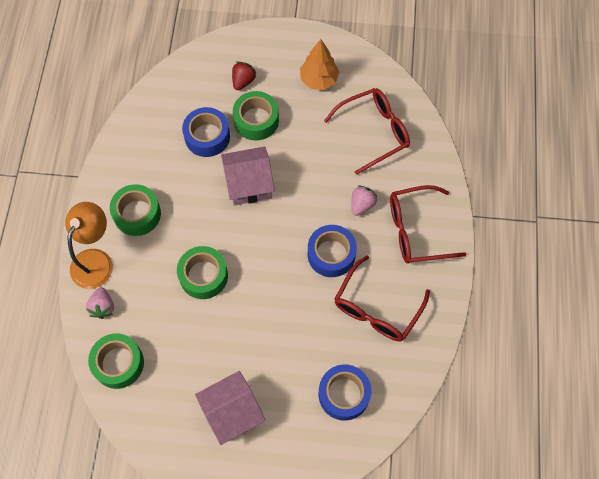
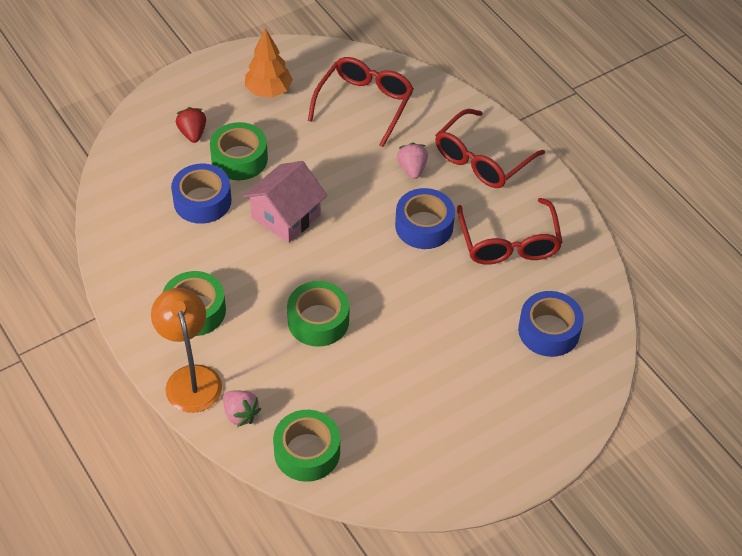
camera: 40 degrees left, 15 degrees down
(232, 412) = (462, 416): pink house -> none

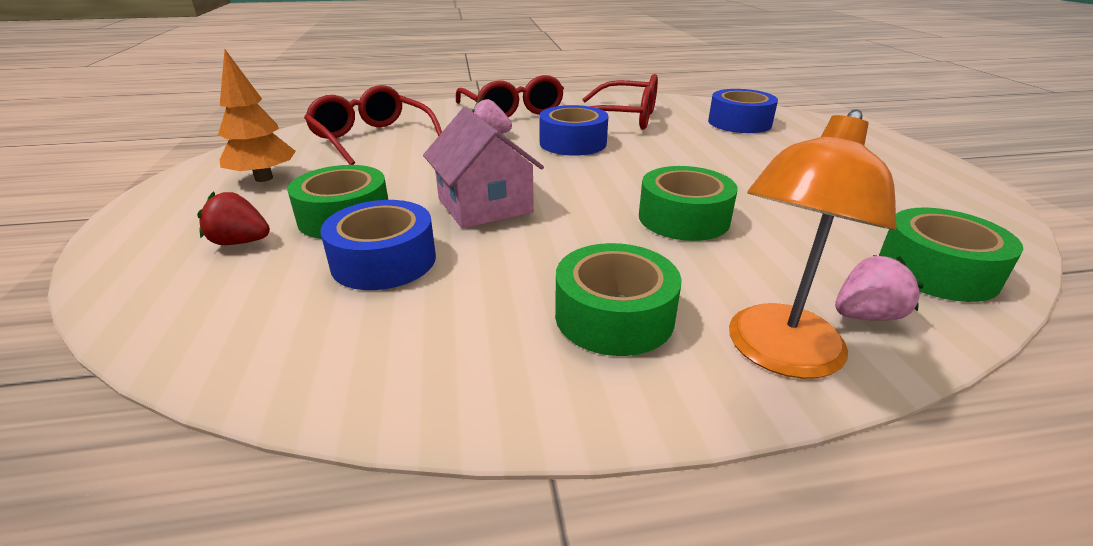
camera: 65 degrees left, 20 degrees down
(191, 378) = (778, 355): orange lamp -> orange lamp turned 60 degrees counterclockwise

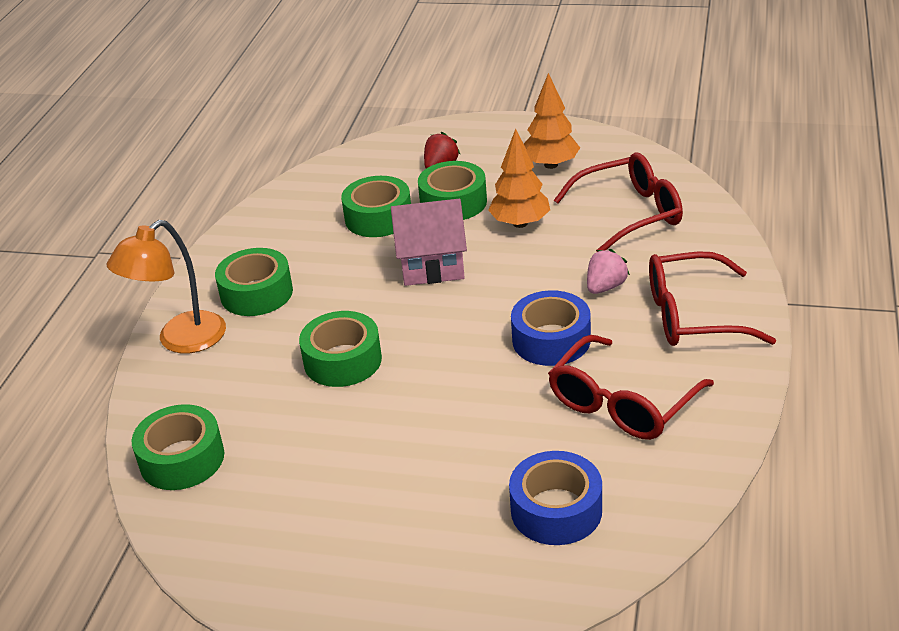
camera: 115 degrees right, 5 degrees up
(384, 261) = (378, 217): blue tape -> green tape
(392, 176) = (520, 223): none -> orange tree
(778, 355) = (181, 340): orange lamp -> orange lamp turned 105 degrees counterclockwise
(866, 315) = (176, 392): pink strawberry -> none

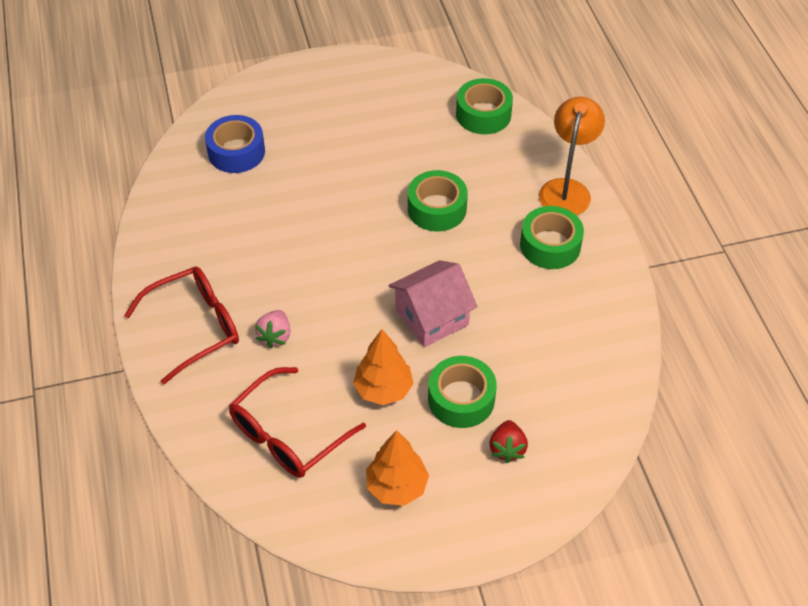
camera: 150 degrees right, 15 degrees up
(378, 217) = (516, 357): green tape -> none
(551, 340) = (295, 271): blue tape -> none
(622, 404) = (223, 233): red glasses -> none

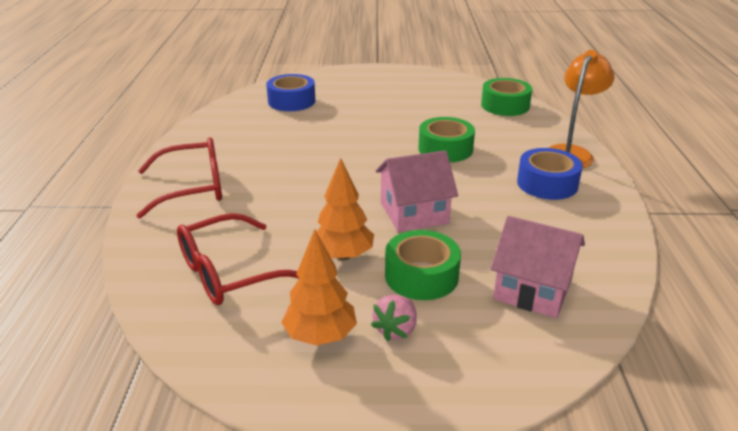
camera: 15 degrees right, 20 degrees down
(275, 336) = (259, 203): pink strawberry -> pink strawberry (396, 330)
(507, 448) = (459, 326): red strawberry -> none
(550, 245) = (547, 184): green tape -> blue tape
(559, 393) = (533, 289): none -> pink house

